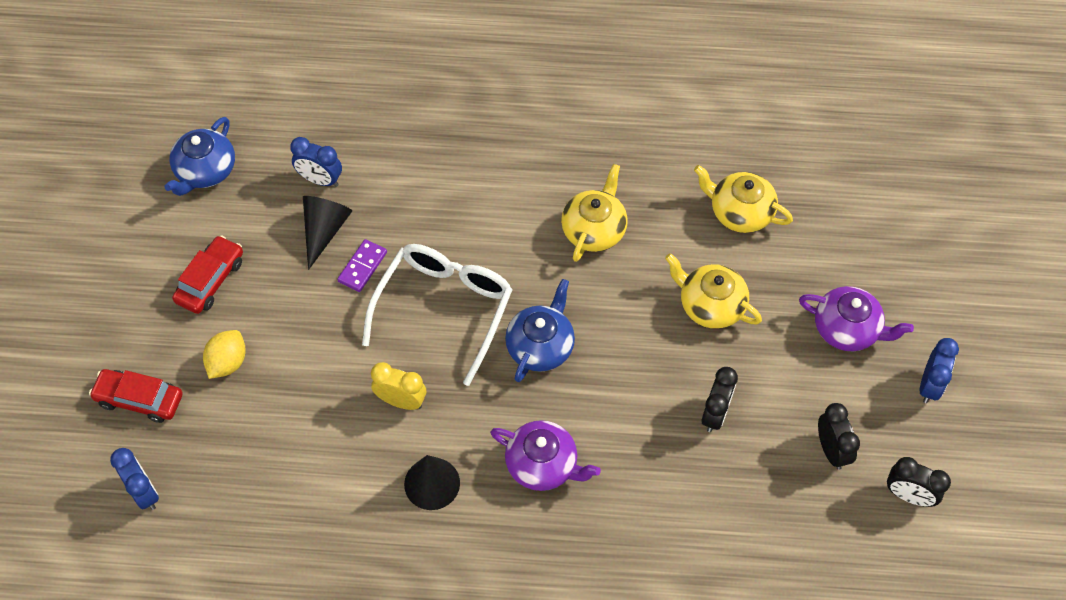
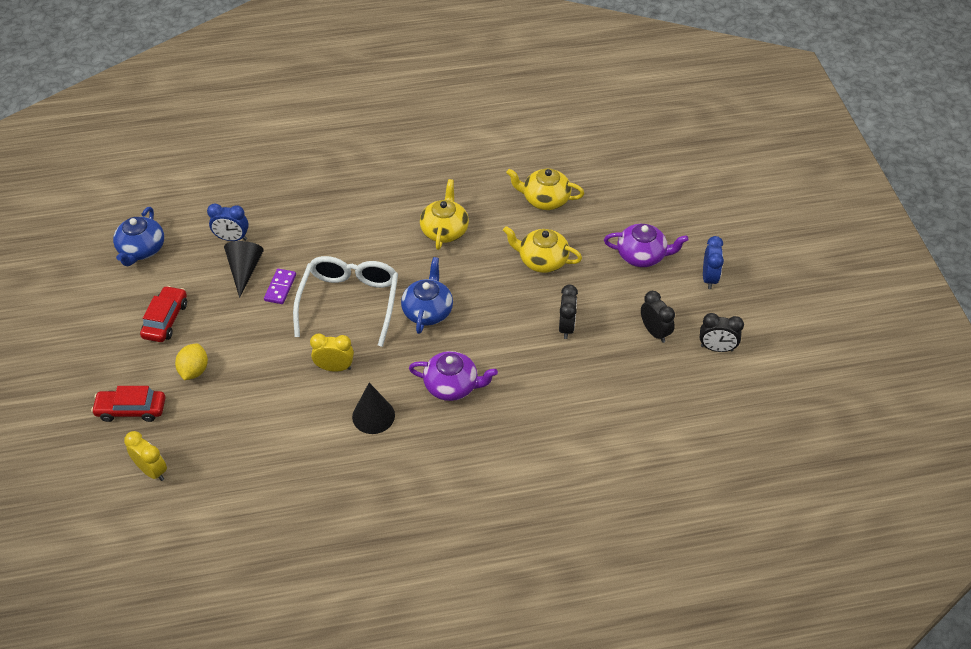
camera: 15 degrees left, 10 degrees down
(144, 492) = (152, 471): blue clock -> yellow clock

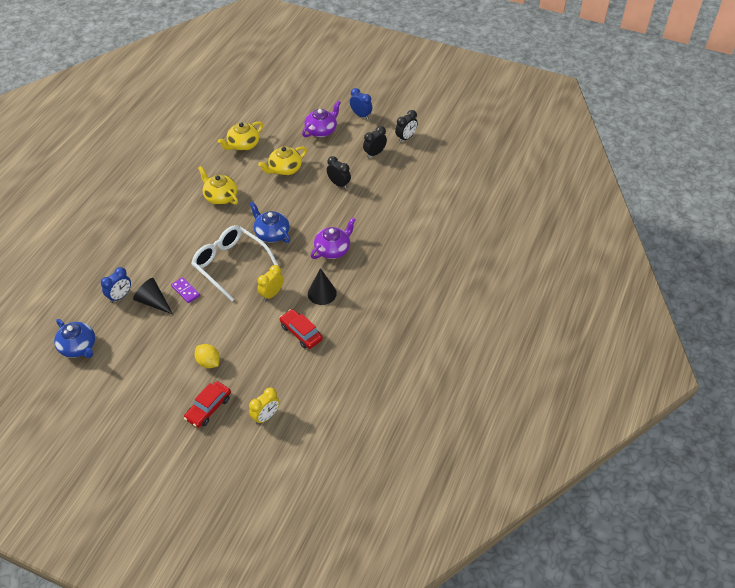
camera: 55 degrees left, 0 degrees up
(152, 471) = (266, 416): yellow clock -> yellow clock turned 150 degrees clockwise
(165, 320) = (152, 359): red car -> red car (301, 333)
(655, 332) = (374, 153): black clock -> black clock turned 45 degrees counterclockwise

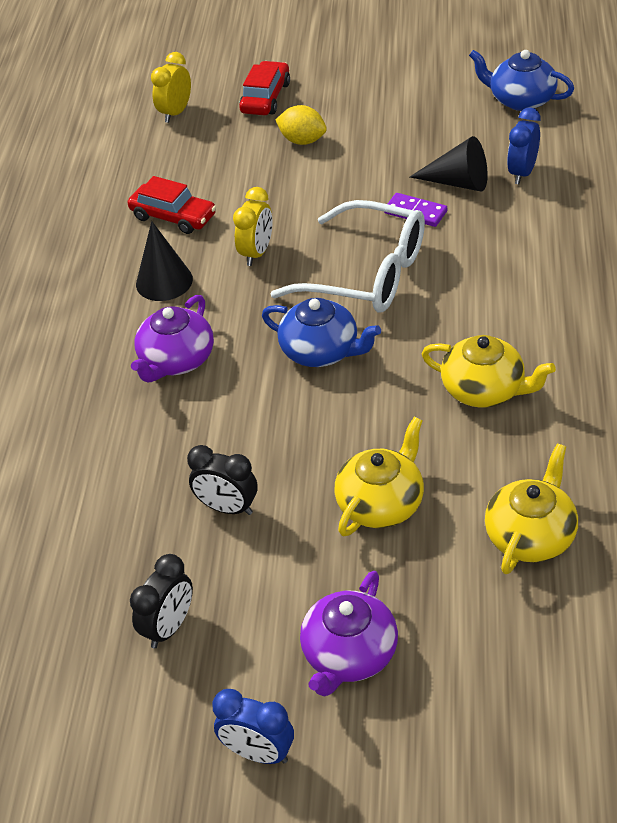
camera: 165 degrees right, 5 degrees down
(406, 138) = (96, 712): black clock -> none

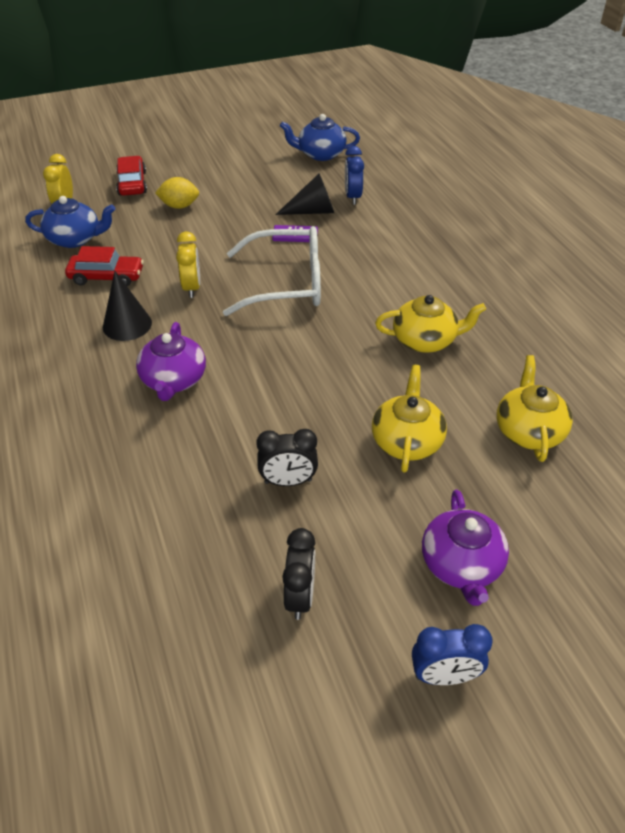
camera: 30 degrees left, 0 degrees up
(321, 351) = (287, 344): blue teapot -> blue teapot (75, 239)

